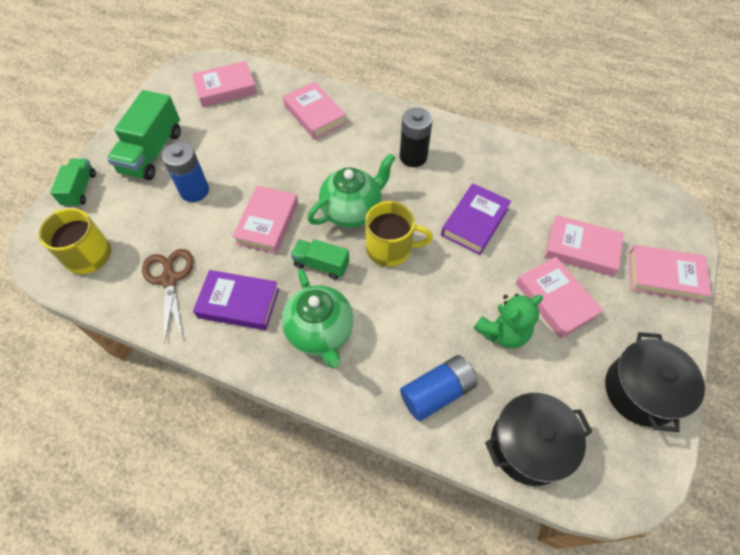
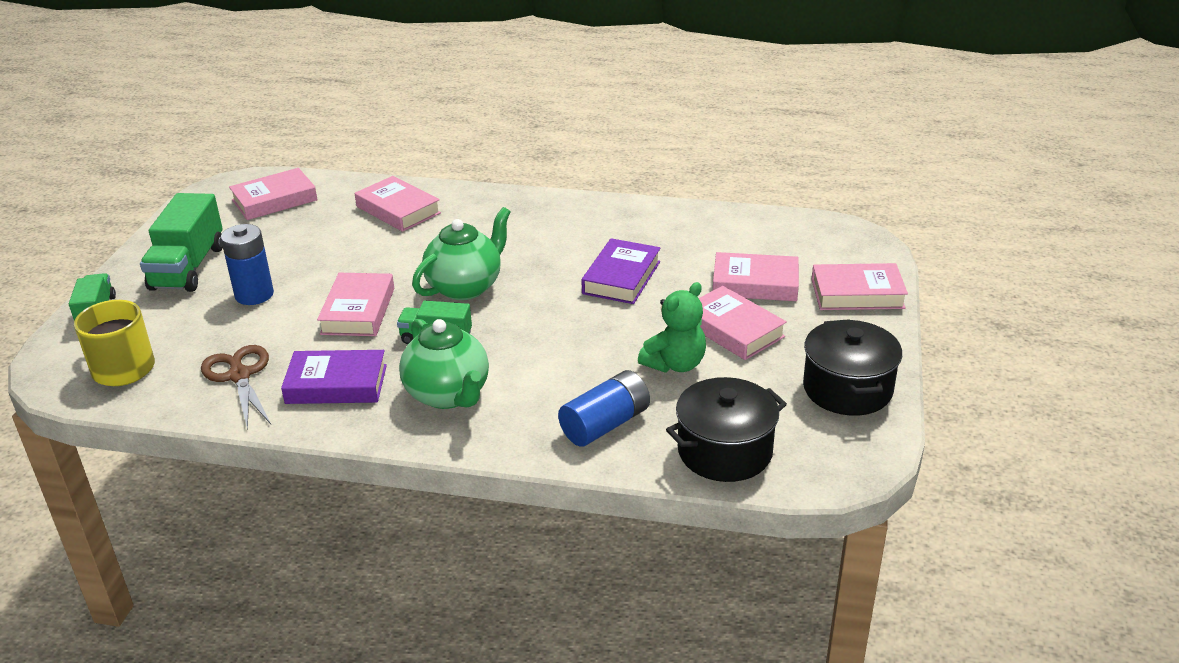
camera: 10 degrees left, 25 degrees down
(390, 248) = (521, 313): yellow mug -> none
(413, 157) = (533, 232): black battery -> none

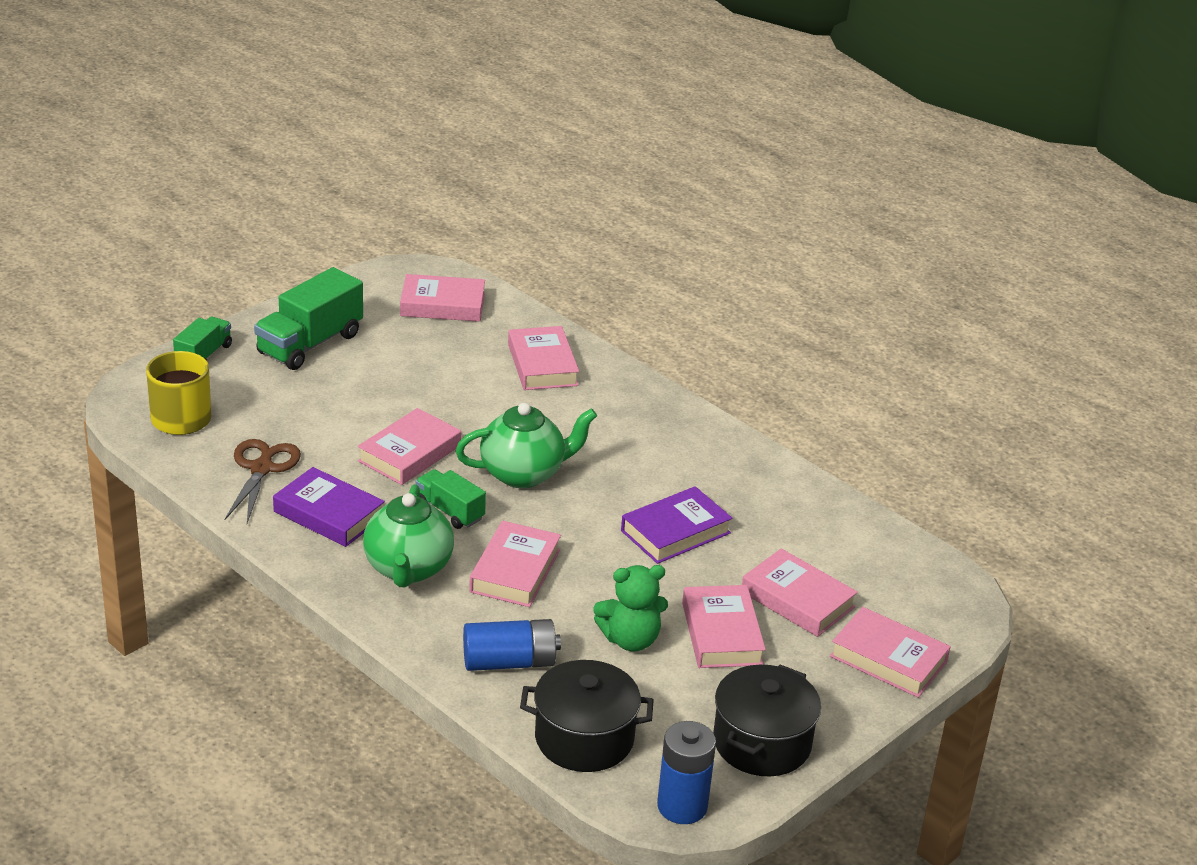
camera: 30 degrees right, 0 degrees up
(254, 295) = (339, 396): blue battery -> blue battery (682, 806)
(535, 357) = (515, 571): none -> pink book

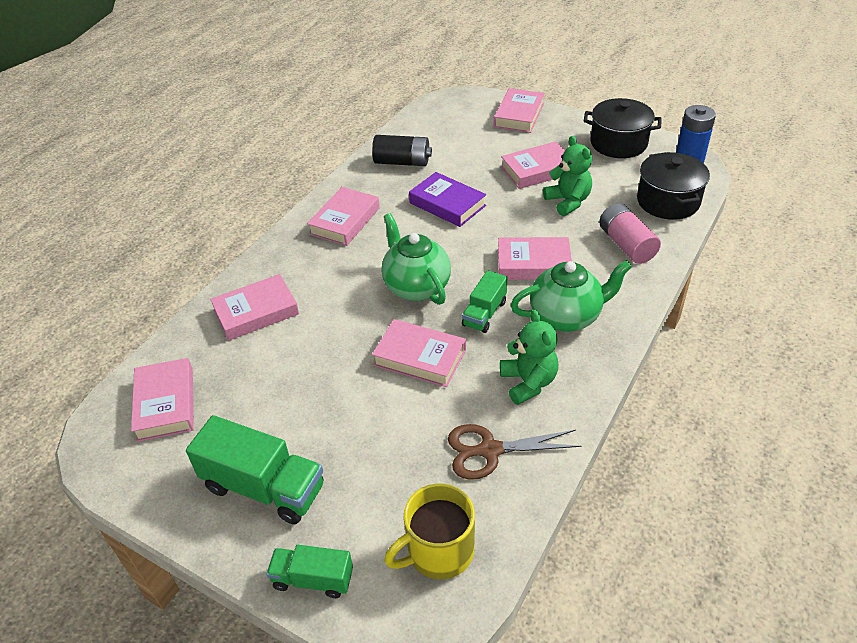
camera: 100 degrees left, 10 degrees up
(328, 514) = (528, 382): purple book -> green teddy bear
(509, 662) = (626, 245): blue battery -> pink battery
(795, 515) = (402, 162): none -> black battery
(797, 600) = (487, 149): pink book -> pink book (345, 221)

